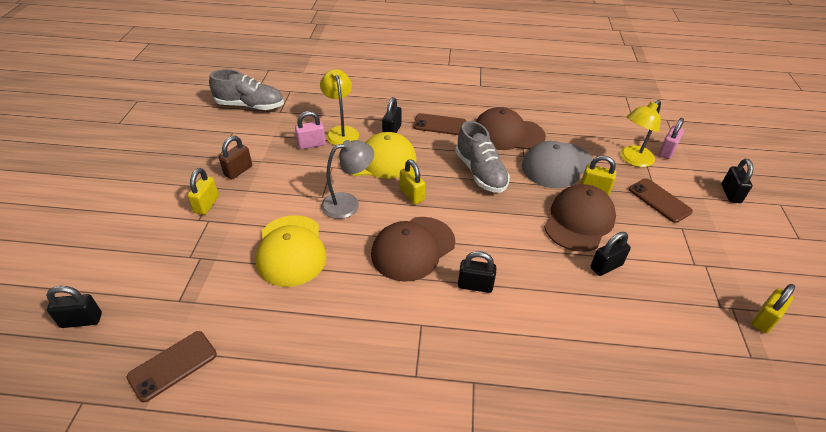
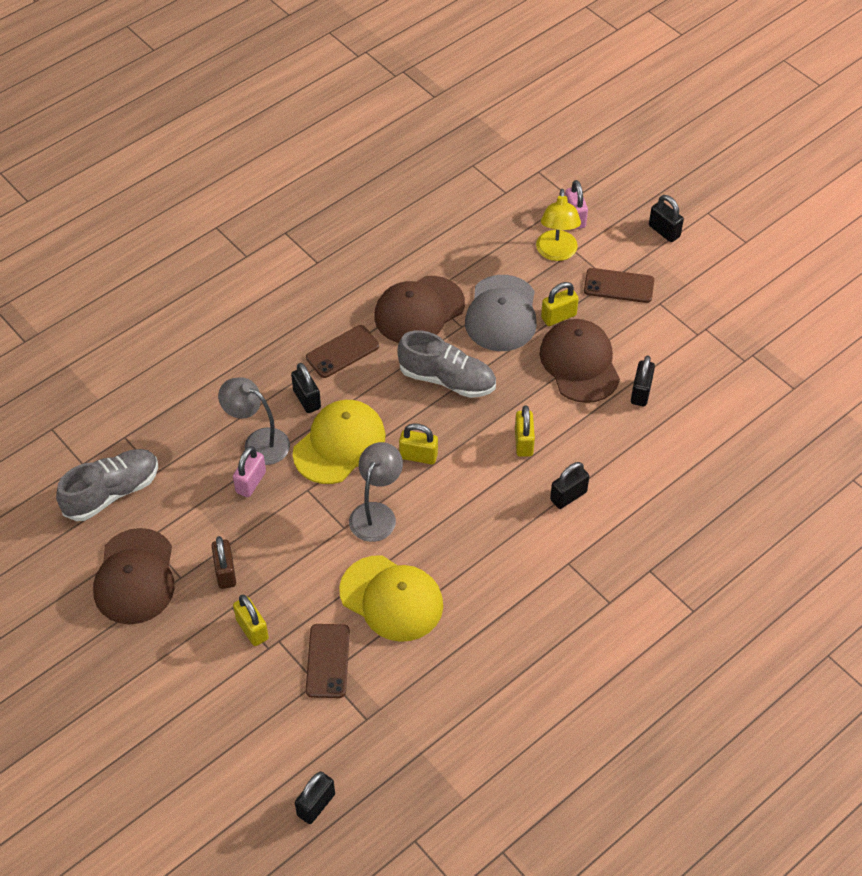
camera: 45 degrees left, 10 degrees up
(173, 366) = (439, 759): brown phone -> brown phone (328, 661)
(341, 132) = (258, 442): yellow lamp -> grey lamp
(413, 248) = (484, 506): brown cap -> brown cap (135, 577)
(764, 319) = (778, 347): yellow padlock -> yellow padlock (523, 442)

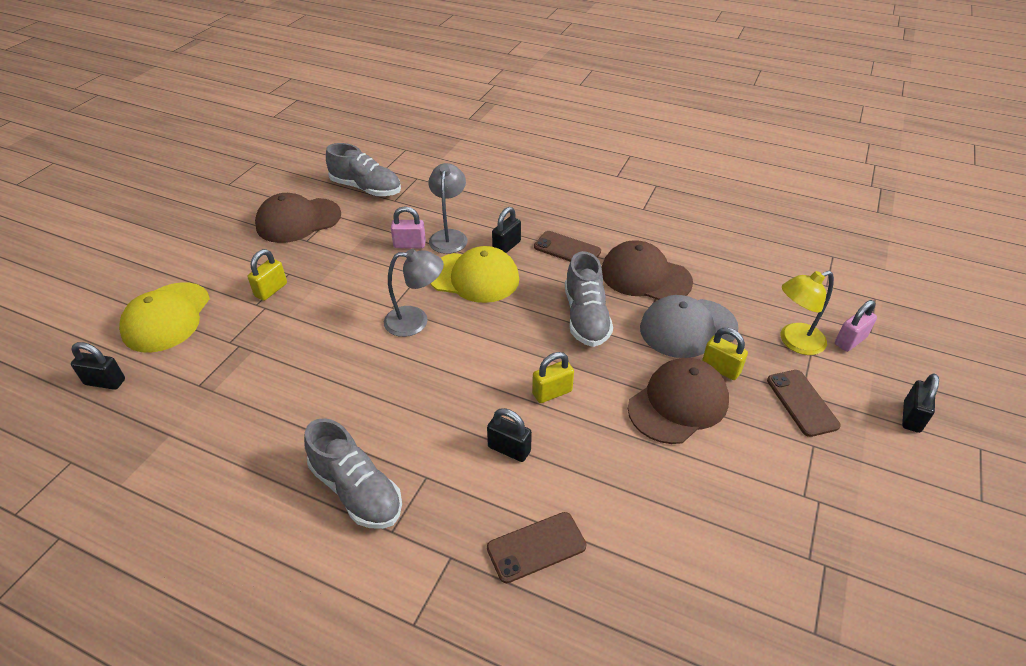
camera: 65 degrees right, 10 degrees down
(225, 572) = (319, 260): brown padlock -> none
(328, 661) = (253, 342): brown phone -> brown phone (536, 547)
(391, 598) = (330, 359): yellow cap -> yellow cap (167, 317)
(418, 456) = (491, 326): yellow padlock -> none
(558, 616) = (356, 490): none -> grey shoe
(641, 392) = (682, 468): black padlock -> none

